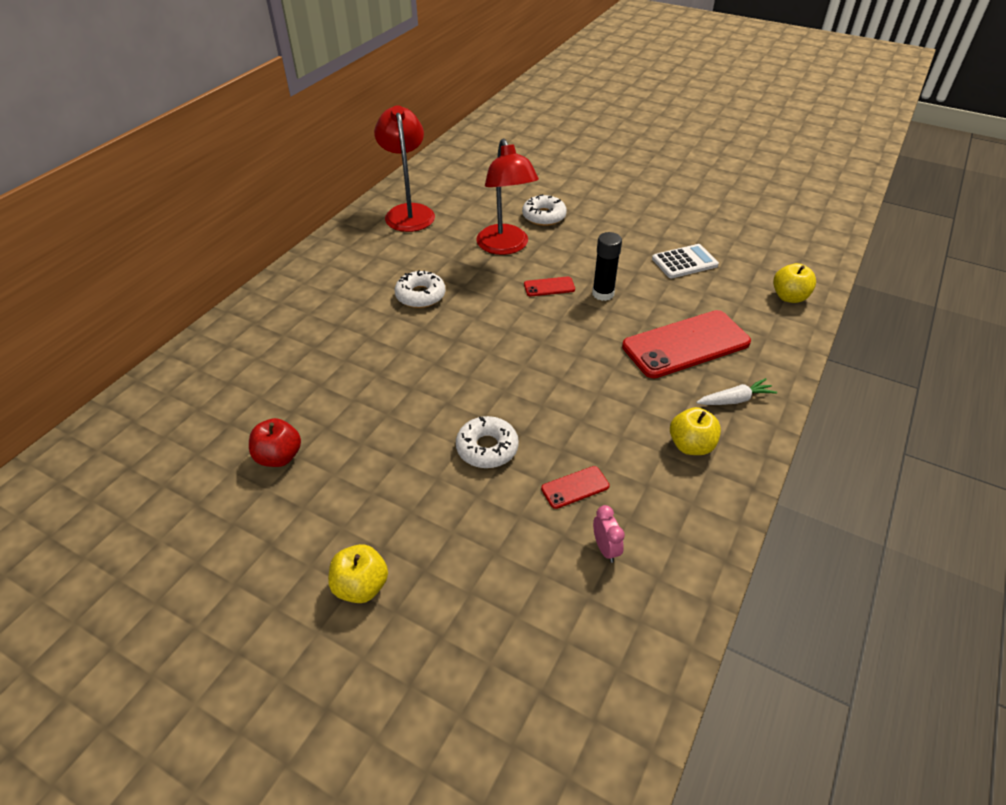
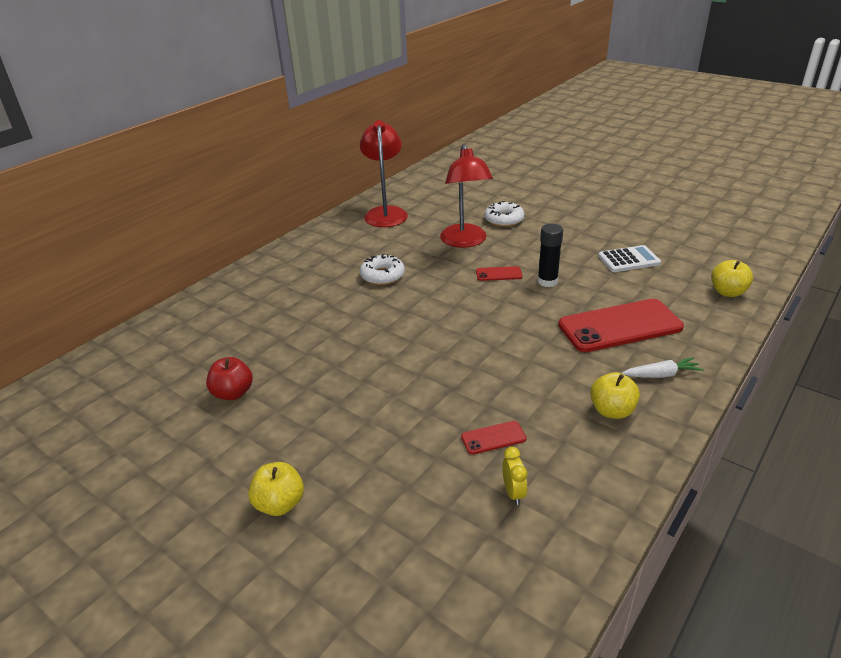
camera: 10 degrees right, 10 degrees down
(487, 448) = (417, 399): white donut -> none
(605, 549) = (513, 493): pink clock -> yellow clock

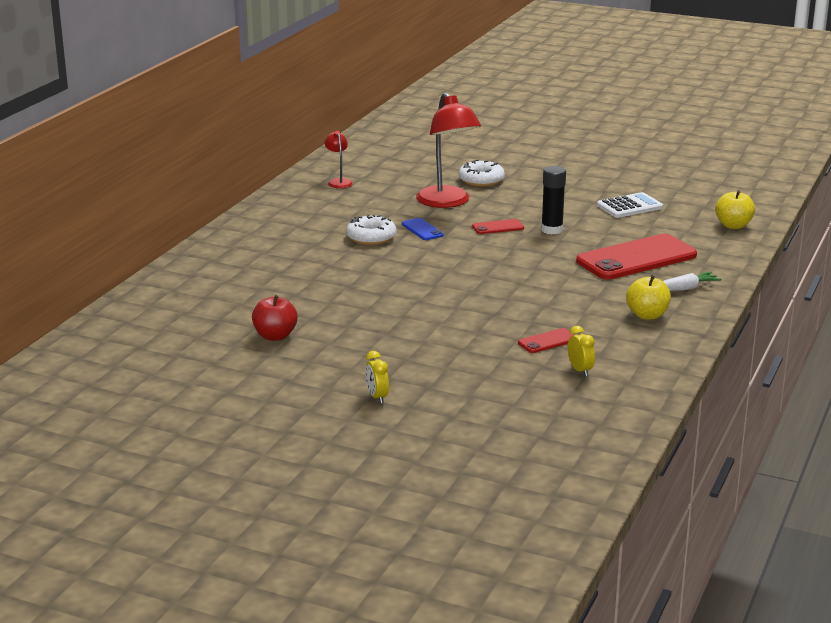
camera: 15 degrees left, 10 degrees down
(280, 504) = (377, 397): yellow apple -> yellow clock
(385, 213) = (338, 182): red lamp -> red lamp, size x0.48
(430, 271) = (422, 230): none -> blue phone

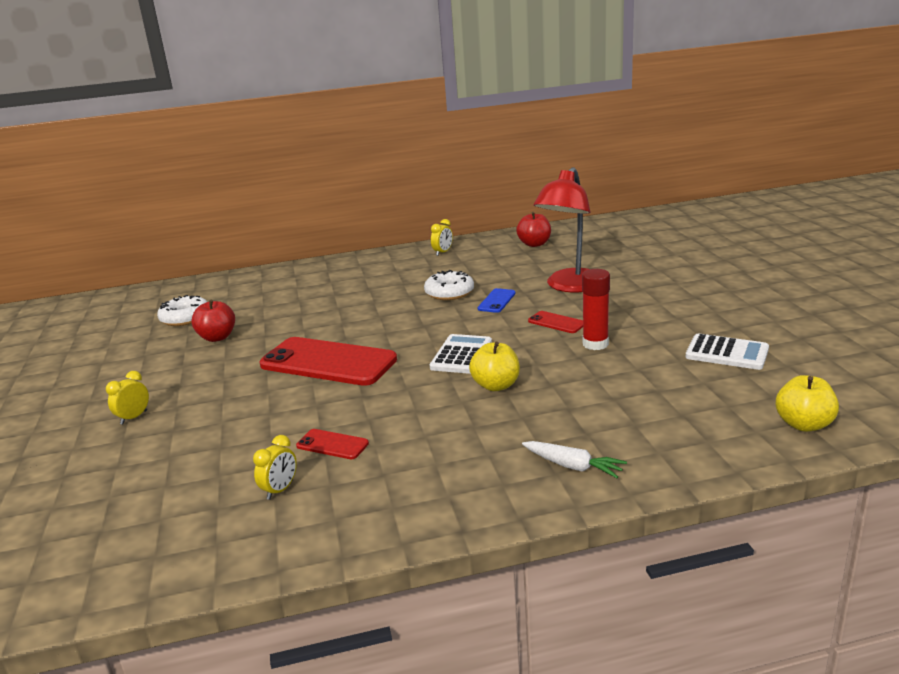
camera: 55 degrees right, 0 degrees up
(278, 212) = (443, 252): none -> yellow clock
(338, 182) = (534, 244): red lamp -> red apple
(481, 180) = (643, 278): white donut -> white donut (185, 318)
(490, 268) = (461, 355): none -> white calculator
(552, 230) = (595, 344): black glue stick -> red glue stick
(636, 258) = (604, 408): red phone -> red phone (328, 362)
(647, 315) = (467, 472): yellow apple -> yellow apple (496, 385)

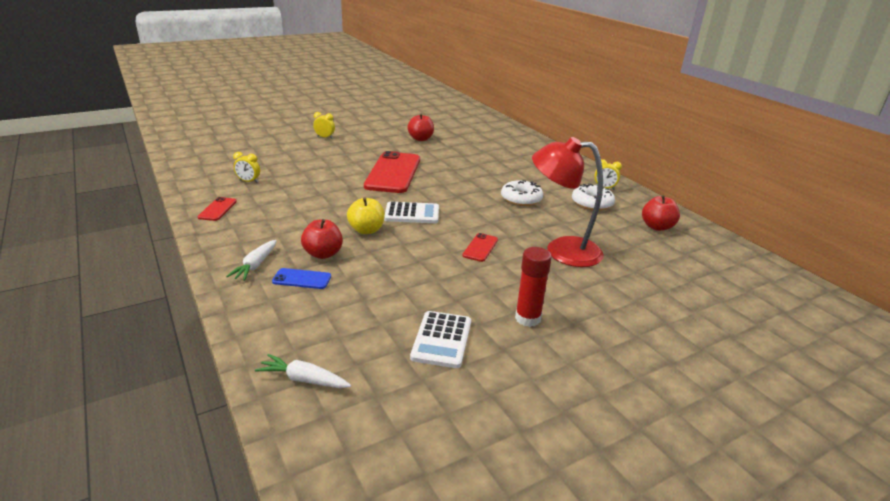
camera: 70 degrees right, 5 degrees up
(185, 318) = (445, 126): white donut -> white donut (592, 203)
(332, 445) = (292, 188): red phone -> red phone (217, 209)
(496, 301) = (513, 219): blue phone -> blue phone (302, 279)
(551, 416) = (323, 254): none -> red apple
(595, 344) = (444, 267): red glue stick -> red glue stick (527, 318)
(804, 424) = (304, 379): yellow apple -> white carrot

